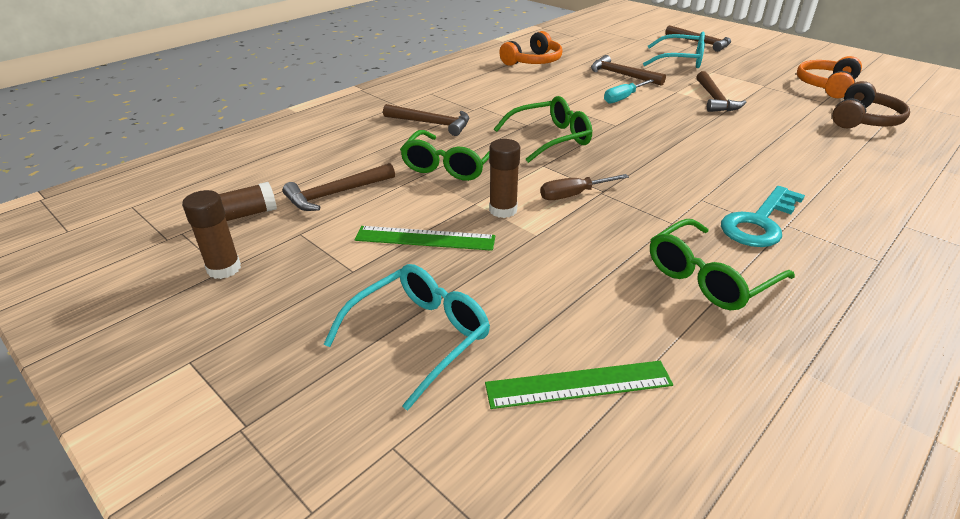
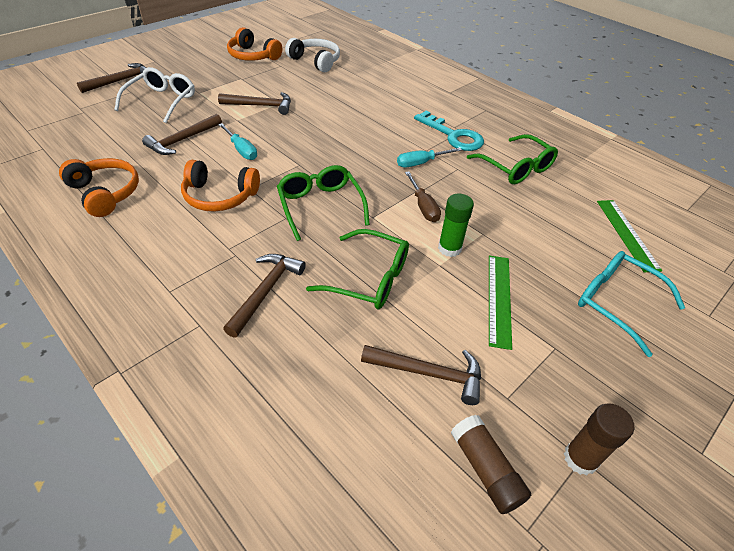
camera: 90 degrees left, 10 degrees up
(336, 194) = (429, 373): brown hammer -> brown hammer turned 45 degrees counterclockwise
(503, 210) = (449, 248): brown glue stick -> green glue stick
(546, 97) = (219, 196): none -> orange headphones
(666, 195) = (421, 163): none -> turquoise screwdriver
(680, 60) = (162, 101): turquoise glasses -> white glasses
(863, 120) = (315, 61): brown headphones -> white headphones

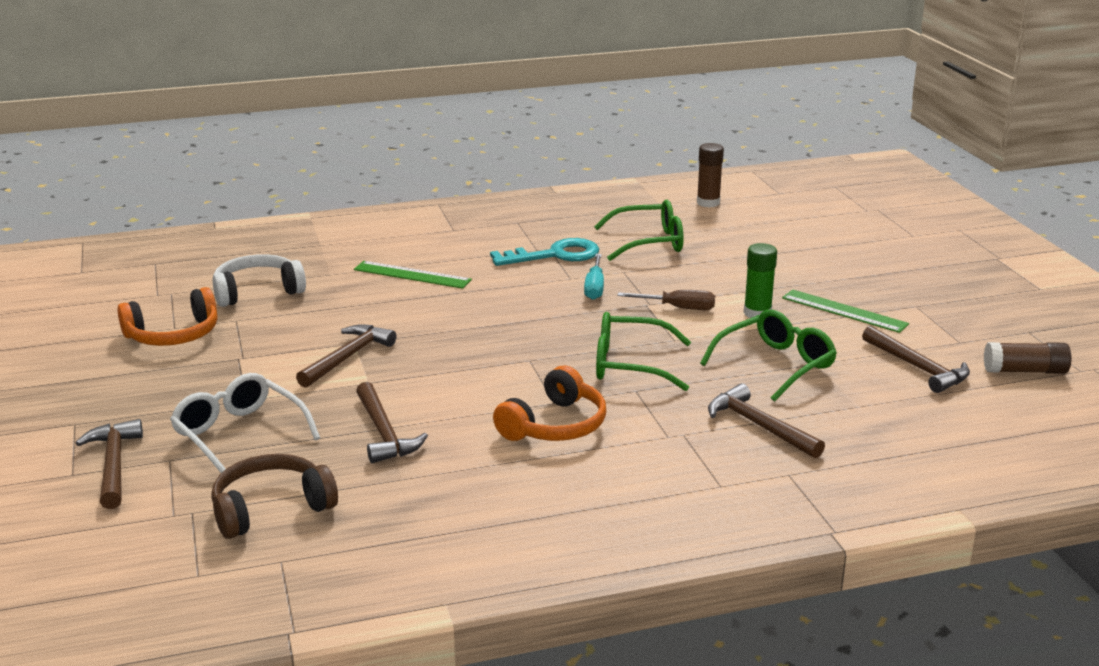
camera: 60 degrees left, 20 degrees down
(92, 131) = (271, 508): none -> brown headphones
(105, 193) = (472, 511): orange headphones -> none
(241, 150) = (455, 392): turquoise screwdriver -> none
(429, 373) = (917, 368): brown hammer -> brown hammer turned 105 degrees clockwise
(580, 458) = (1028, 332): brown glue stick -> brown glue stick (708, 203)
(616, 303) = (878, 264): turquoise glasses -> none
(627, 234) = (794, 229): green ruler -> green ruler (412, 275)

